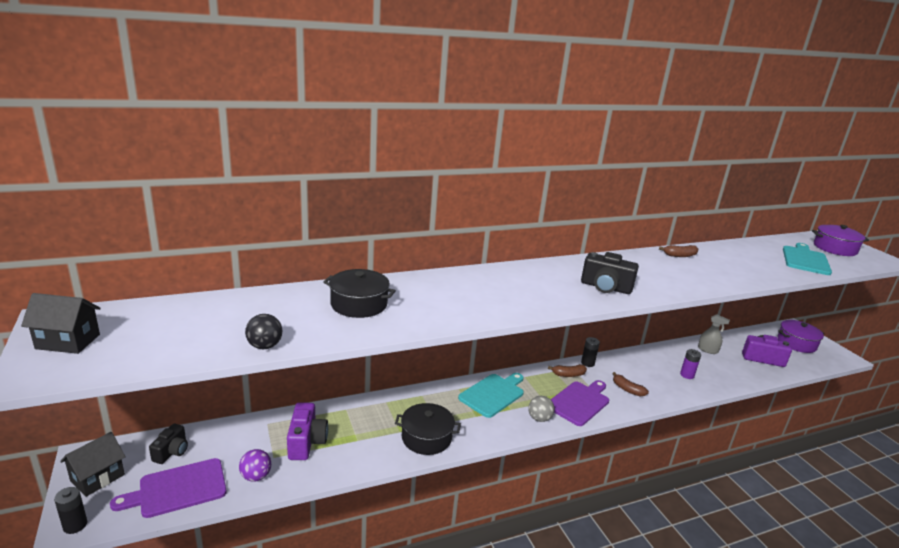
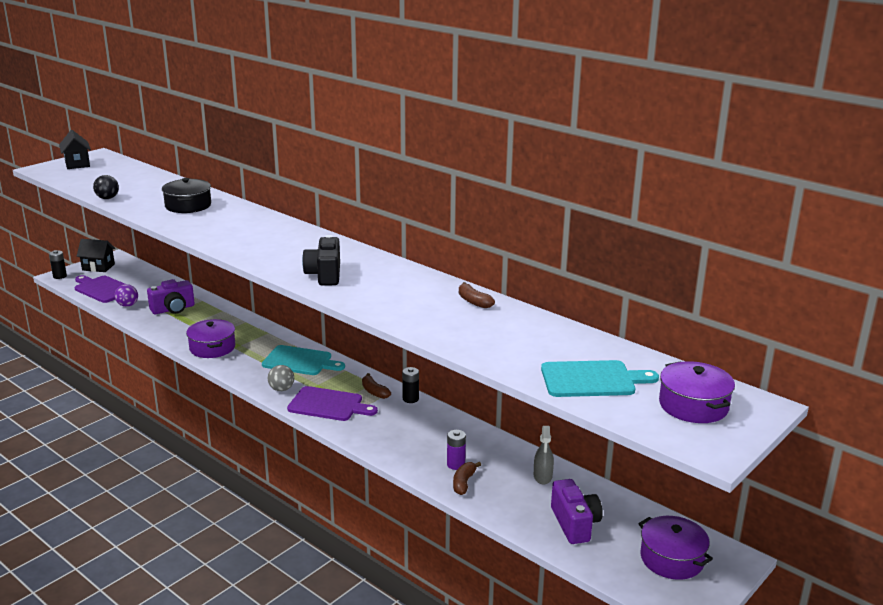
camera: 65 degrees right, 0 degrees up
(172, 452) = (133, 276): black camera -> none
(426, 437) = (212, 348): black pot -> purple pot
(627, 389) = (380, 428): brown banana -> brown banana (464, 483)

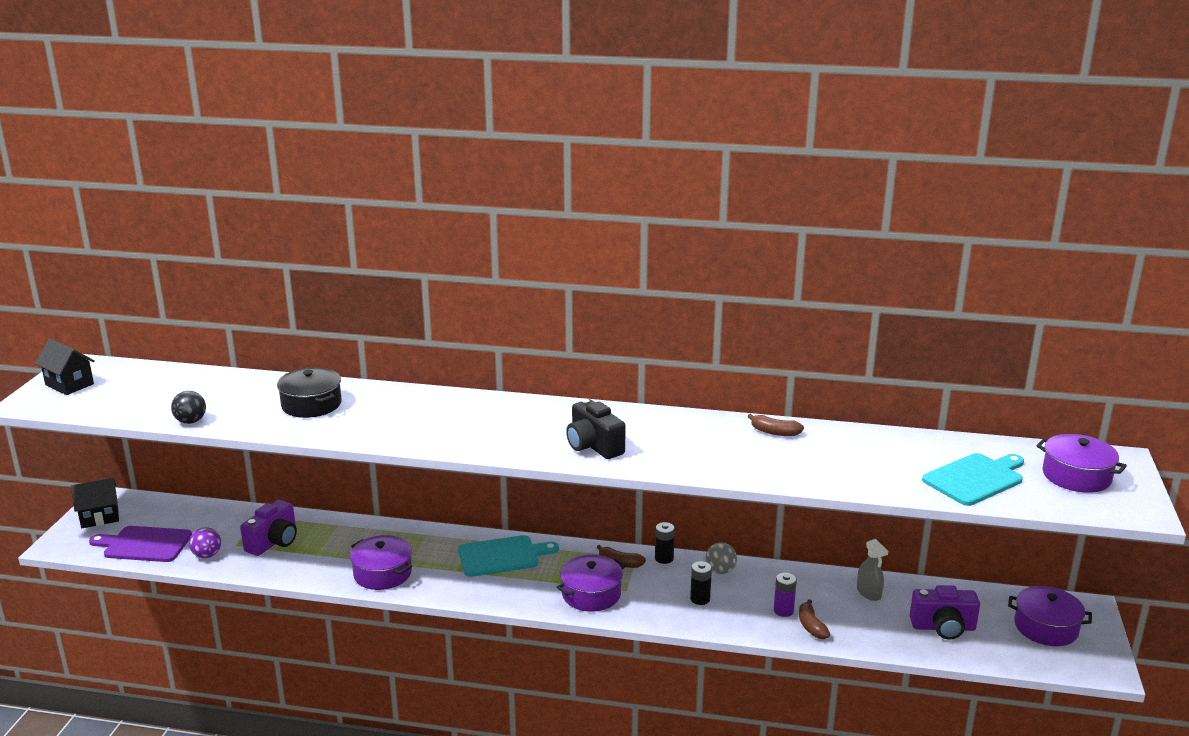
camera: 30 degrees left, 0 degrees up
(60, 276) = (59, 545): black battery -> black battery (700, 599)
(281, 389) = (521, 594): grey ball -> grey ball (720, 571)
(328, 405) = (591, 594): purple cutting board -> purple pot
(575, 524) = (943, 627): purple camera -> purple camera turned 135 degrees clockwise

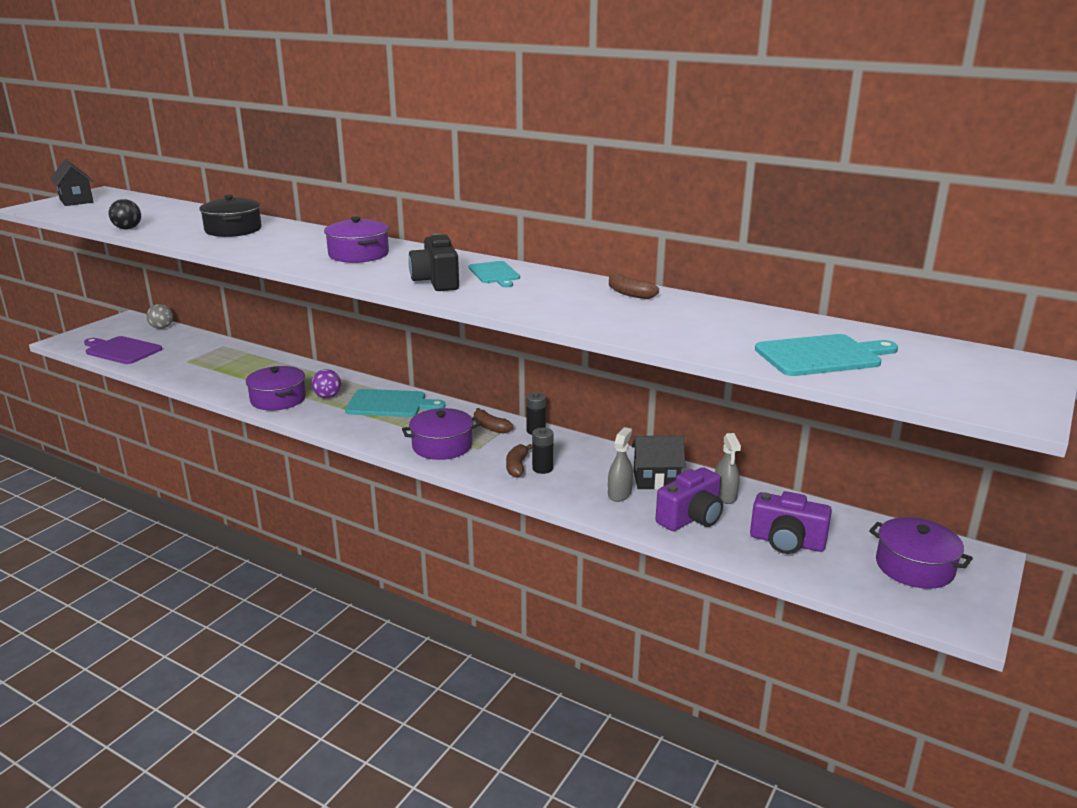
camera: 20 degrees right, 0 degrees up
(100, 517) = (110, 329): black house -> black house (656, 480)
(207, 555) = (158, 364): purple ball -> purple ball (327, 397)
(274, 542) = (216, 364): purple camera -> purple camera (691, 518)
(636, 426) = (494, 274): none -> turquoise cutting board
(720, 571) = (582, 450): grey ball -> grey ball (162, 328)
(783, 611) = (619, 494): purple battery -> grey spray bottle
(811, 626) = (638, 512): brown banana -> brown banana (517, 466)
(1076, 476) = (957, 371): purple pot -> purple pot (358, 254)

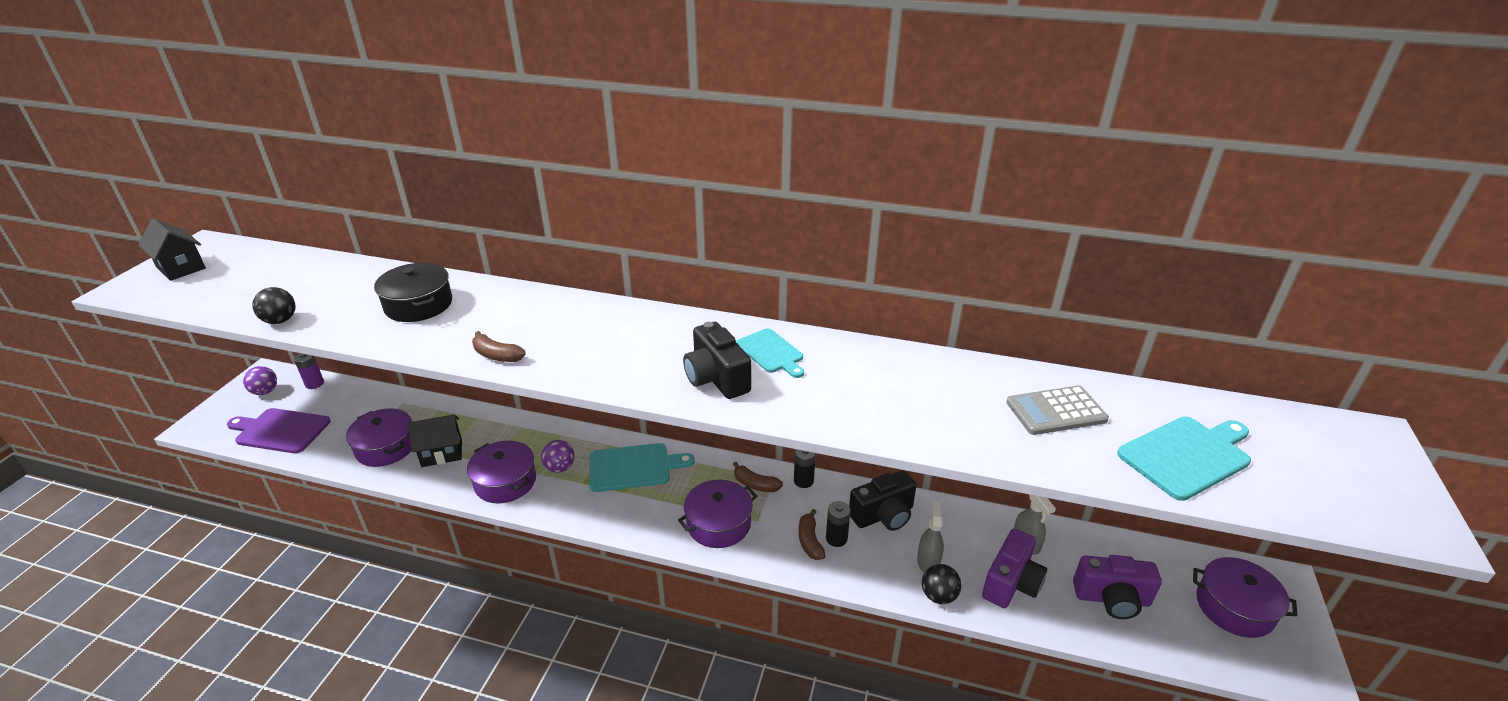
camera: 15 degrees left, 10 degrees up
(122, 328) = (265, 391): none -> purple ball
(162, 328) = (314, 384): grey ball -> purple battery
(358, 254) = (597, 336): purple pot -> purple pot (386, 447)
(596, 461) = (883, 515): none -> black camera
(614, 515) = (938, 596): none -> black ball
(629, 294) = (933, 369): brown banana -> brown banana (497, 355)
(656, 480) = (953, 533): black house -> black house (442, 453)
(721, 323) = (1056, 411): none -> grey calculator

